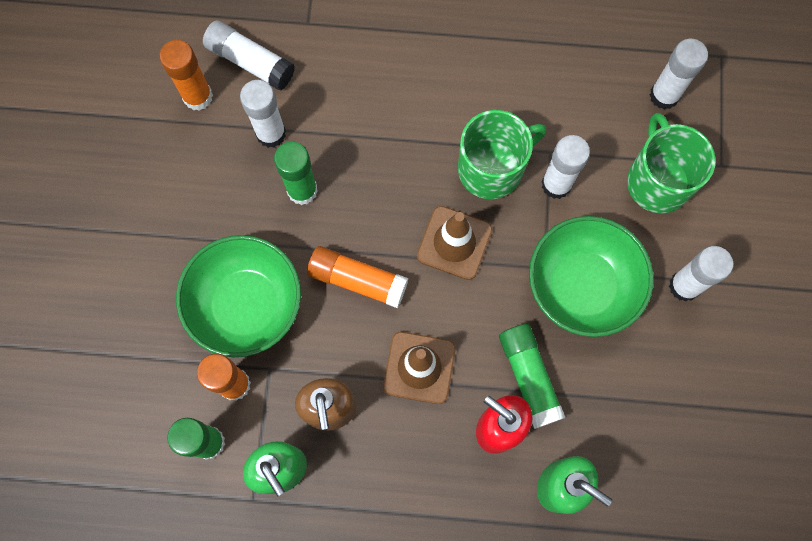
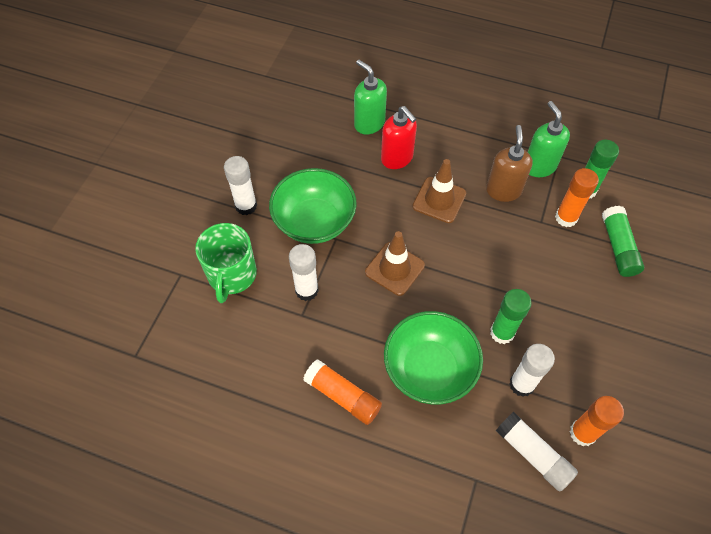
camera: 165 degrees left, 15 degrees down
(246, 305) = (553, 263): green bowl -> green bowl (429, 369)
(357, 280) = (470, 261): orange glue stick -> orange glue stick (343, 396)
(492, 168) = (351, 313): green mug -> none
(529, 377) = (369, 179): green glue stick -> green glue stick (618, 247)
(664, 95) = (196, 335): white glue stick -> none

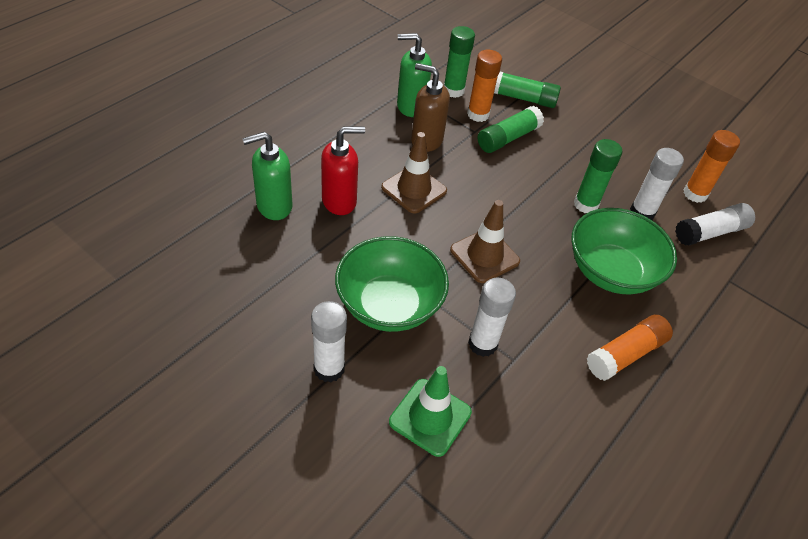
camera: 75 degrees left, 10 degrees down
(232, 275) = (430, 417): green mug -> green traffic cone
(550, 249) = (508, 138): none -> green glue stick

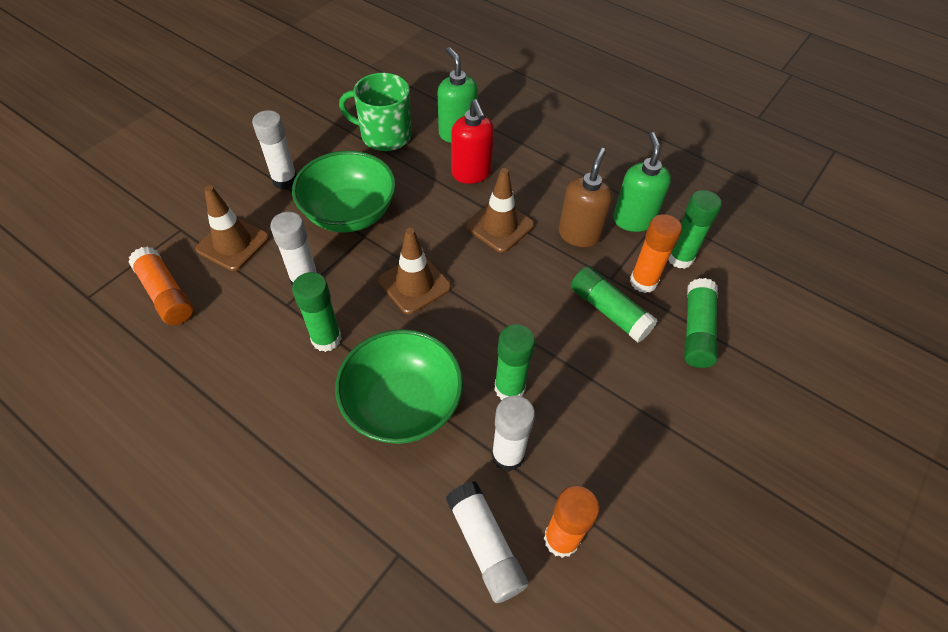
camera: 90 degrees right, 5 degrees up
(264, 269) = (384, 135): none -> green mug
(430, 417) = (233, 243): green traffic cone -> brown traffic cone
(552, 325) = (326, 339): none -> green glue stick
(625, 354) = (287, 405): orange glue stick -> orange glue stick (166, 294)

